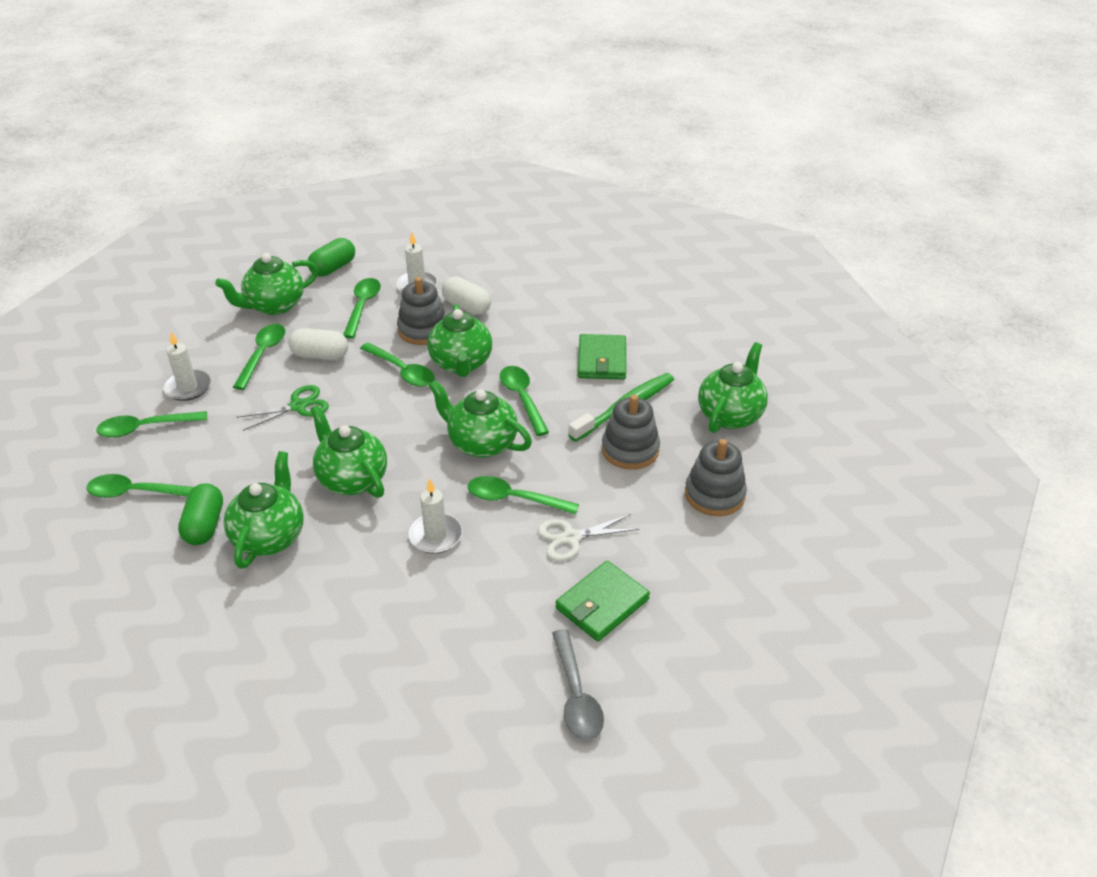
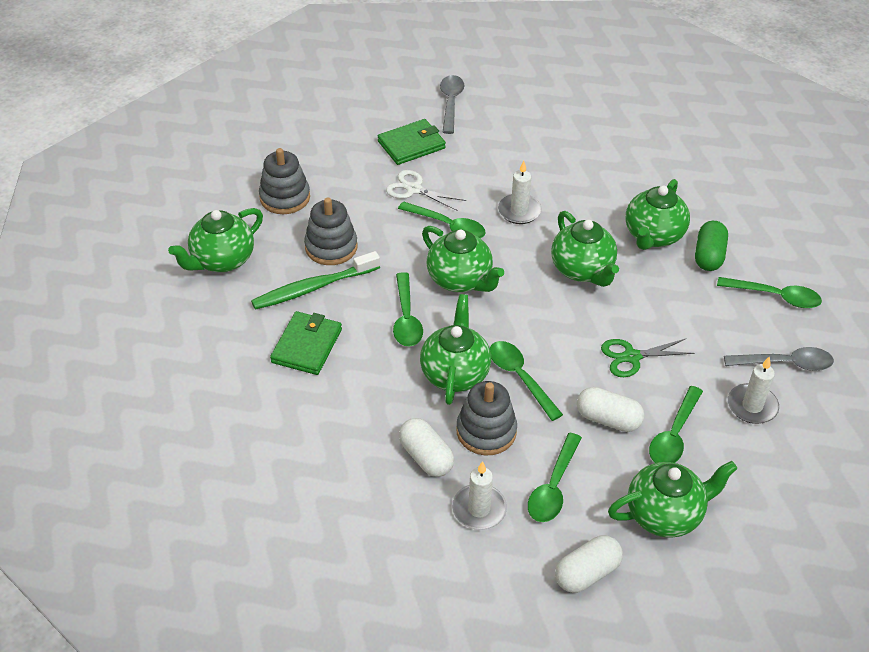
camera: 165 degrees left, 5 degrees up
(146, 428) = (785, 363): green spoon -> grey spoon
(333, 268) = (586, 573): green capsule -> white capsule
(571, 538) = (414, 189): white scissors -> white scissors turned 150 degrees counterclockwise

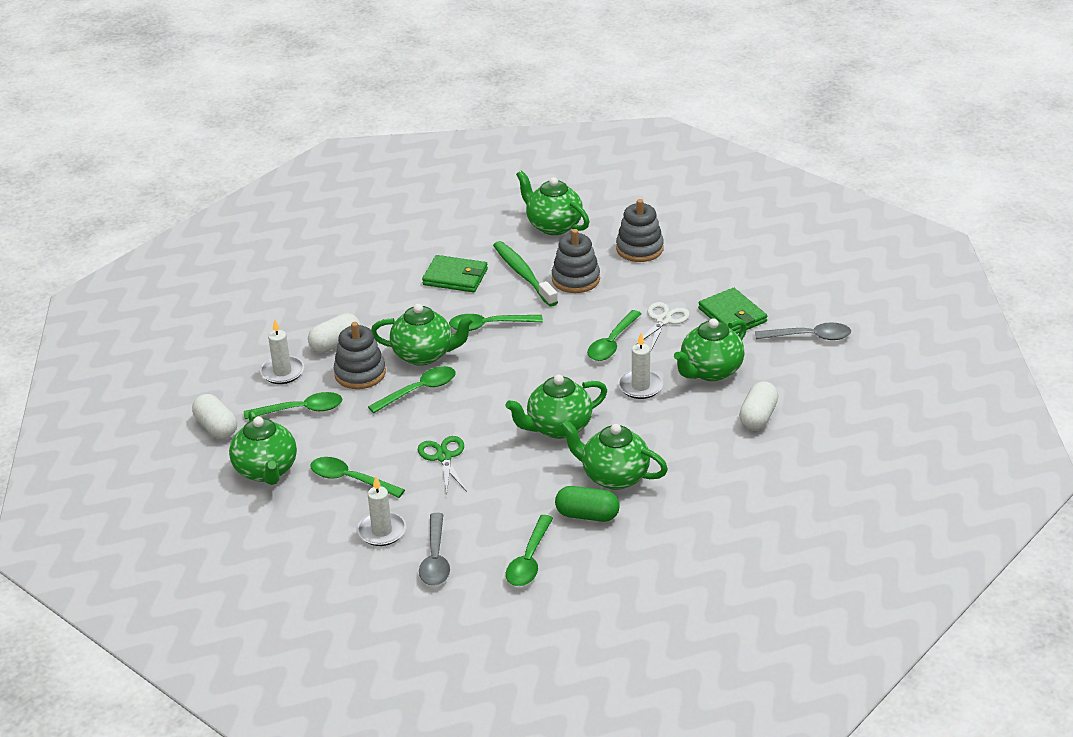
camera: 90 degrees right, 10 degrees down
(460, 280) = (539, 353): green teapot -> green teapot (710, 371)
(553, 486) = (300, 410): green spoon -> green spoon turned 150 degrees clockwise
(608, 419) = (370, 441): white capsule -> white capsule (758, 417)

